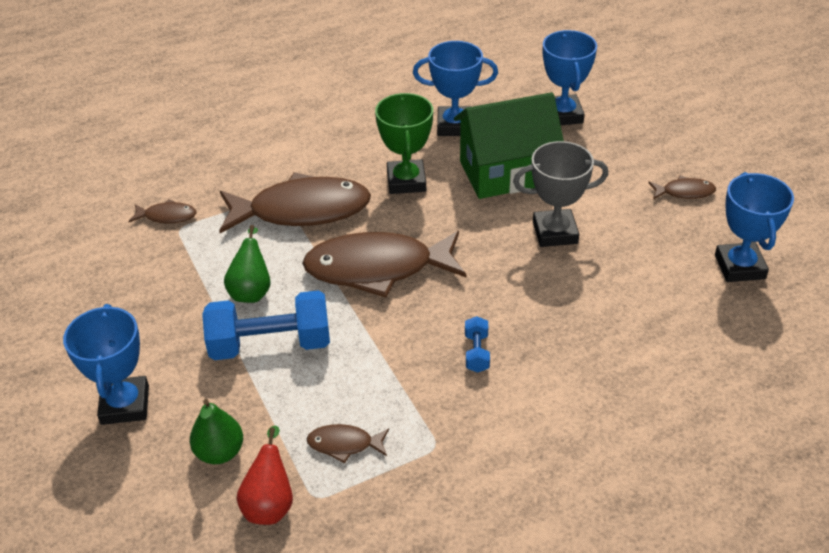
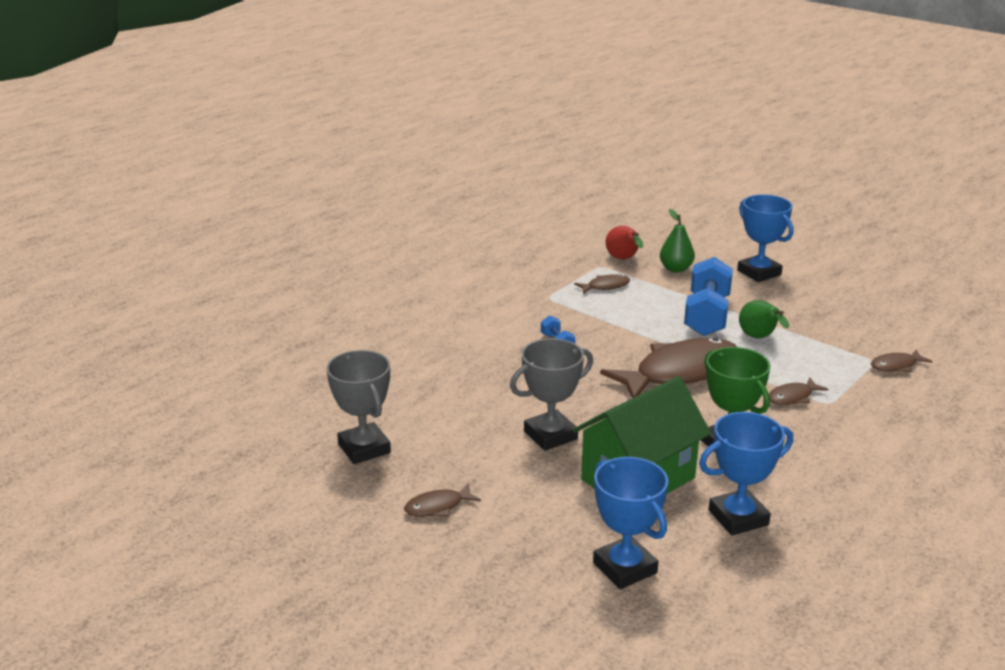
camera: 155 degrees right, 15 degrees down
(270, 344) = (707, 315): blue dumbbell -> blue dumbbell turned 45 degrees counterclockwise
(302, 210) = (792, 397): brown fish -> brown fish, size x0.44
(739, 267) = (364, 448): blue trophy -> grey trophy

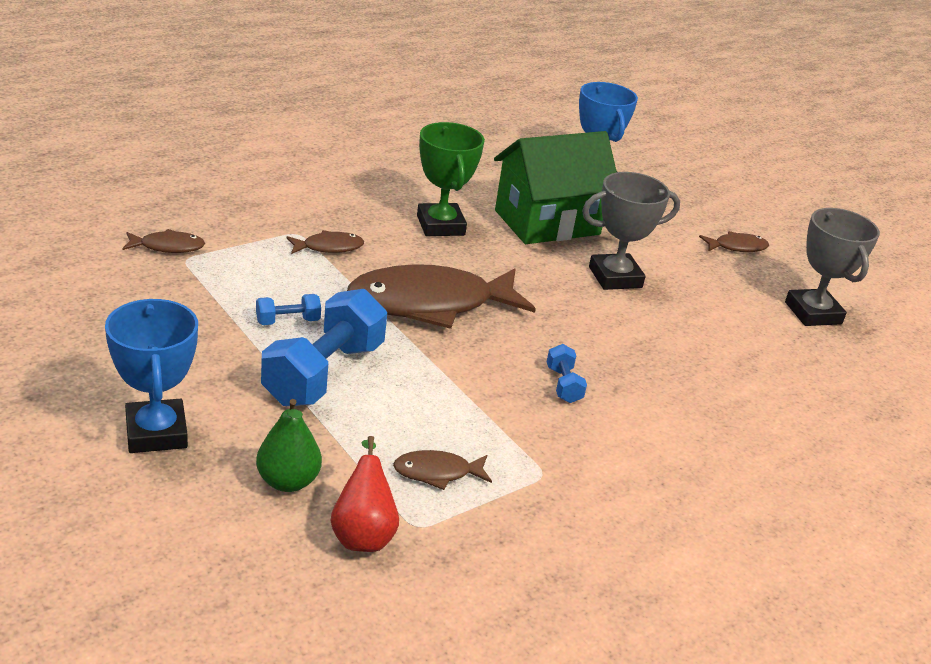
camera: 170 degrees left, 5 degrees up
(738, 517) = (480, 179): blue trophy -> none
(759, 338) = (288, 321): green pear -> blue dumbbell

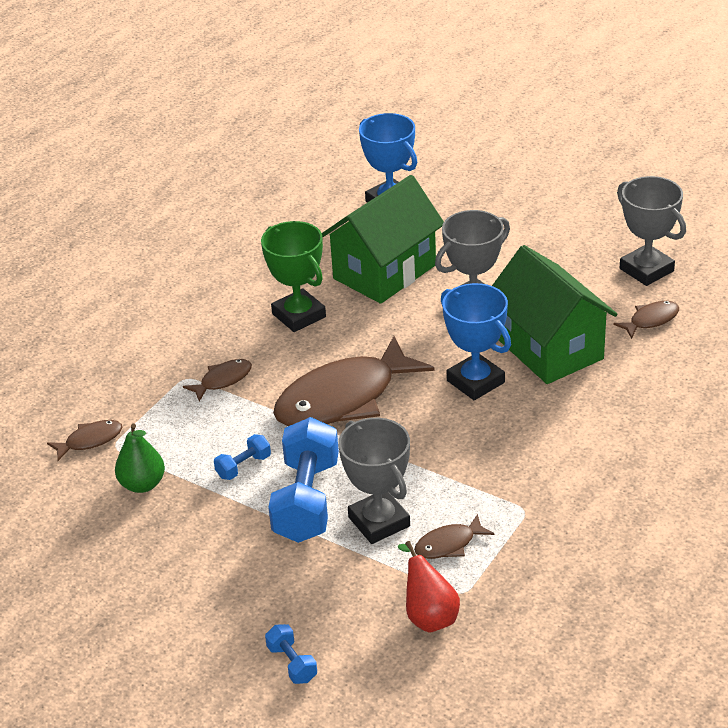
camera: 15 degrees left, 5 degrees up
(156, 433) = (220, 608): blue trophy -> blue trophy (475, 381)
(288, 481) = (347, 601): green pear -> green pear (142, 484)
(381, 422) = (379, 522): none -> grey trophy
(563, 385) = (494, 426): blue dumbbell -> blue dumbbell (292, 663)
(668, 340) = (549, 348): none -> green house
(737, 247) = (553, 228): brown fish -> brown fish (651, 320)

